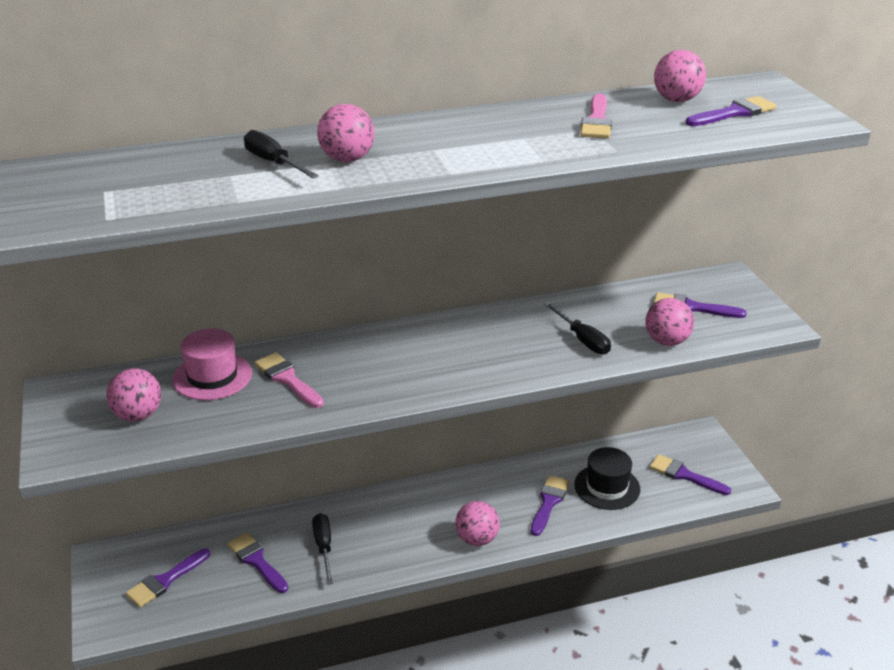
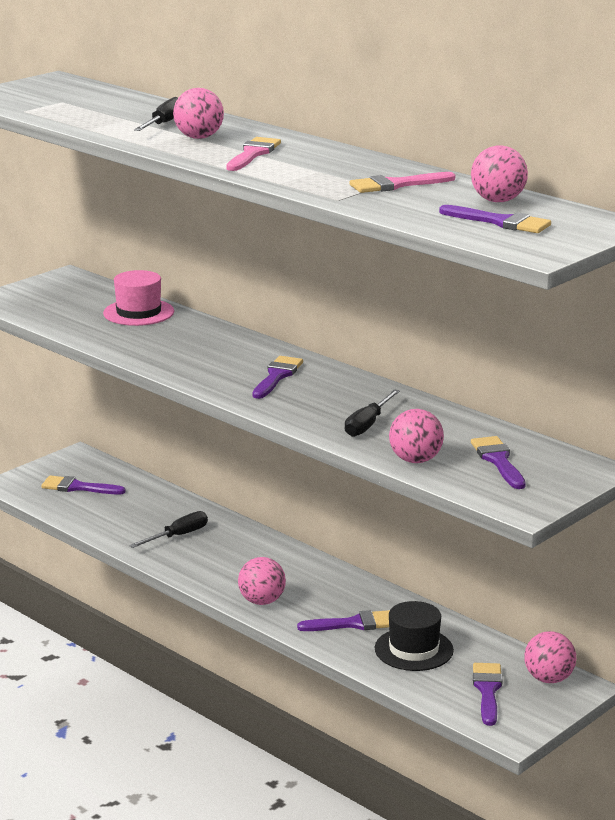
camera: 60 degrees right, 10 degrees down
(138, 415) = (66, 306): pink ball -> pink ball (548, 679)
(256, 561) = (134, 514): purple brush -> purple brush (277, 376)
(287, 379) = (164, 335): pink brush -> pink brush (253, 154)

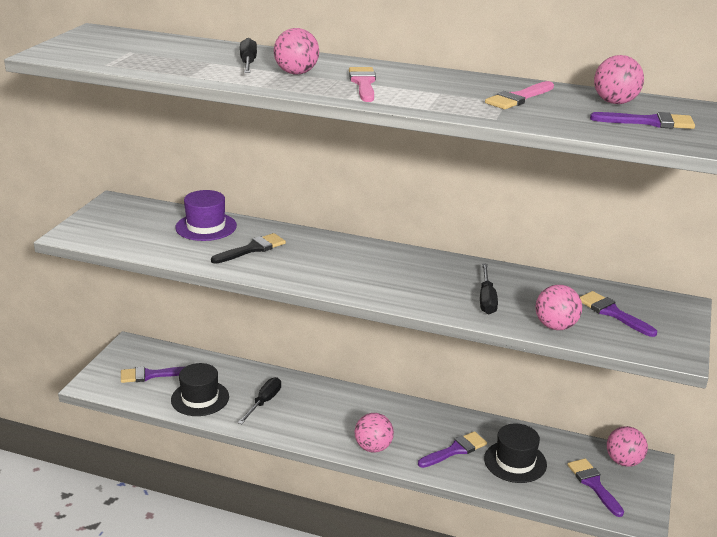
camera: 25 degrees left, 5 degrees up
(112, 518) = (200, 398): none -> black hat
(138, 312) = (206, 227): pink hat -> purple hat
(165, 340) = (252, 249): none -> black brush
(277, 376) = (373, 267): purple brush -> none

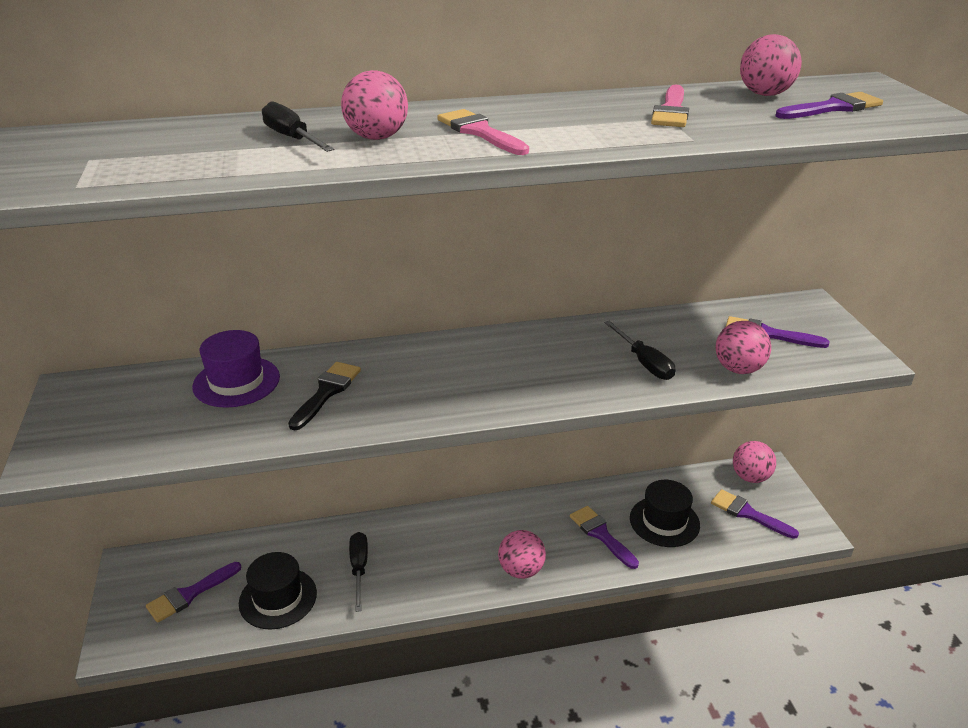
camera: 30 degrees left, 5 degrees up
(455, 450) = (601, 535): purple brush -> purple brush turned 60 degrees counterclockwise

